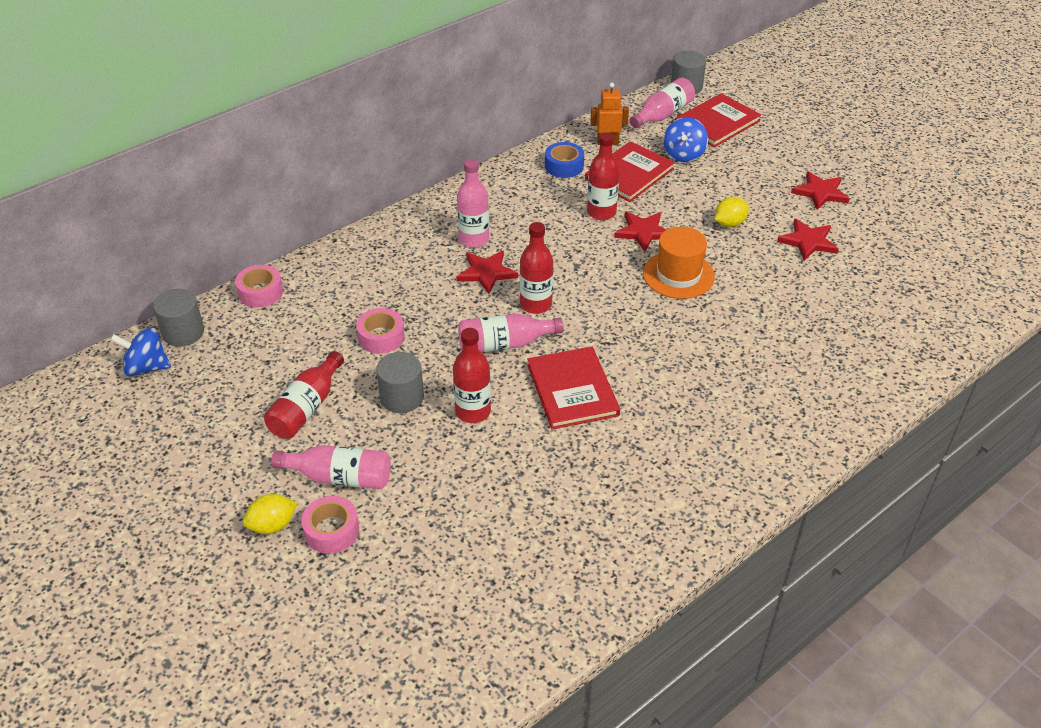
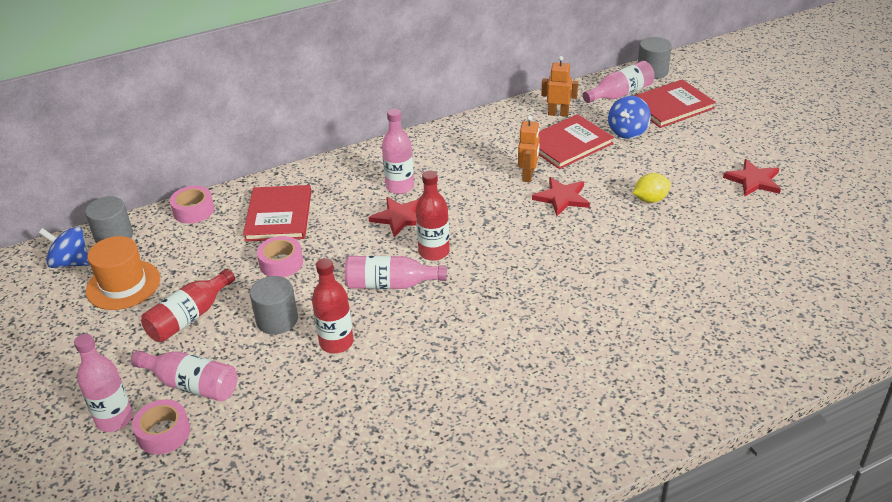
camera: 15 degrees right, 5 degrees down
(272, 525) = (114, 419): yellow lemon -> pink bottle
(564, 166) = (508, 130): blue tape -> none
(572, 390) = (438, 336): red book -> red book (279, 216)
(601, 212) = (528, 176): red bottle -> orange robot
(678, 275) = (582, 241): orange hat -> orange hat (123, 285)
(808, 241) = (725, 225): red star -> none

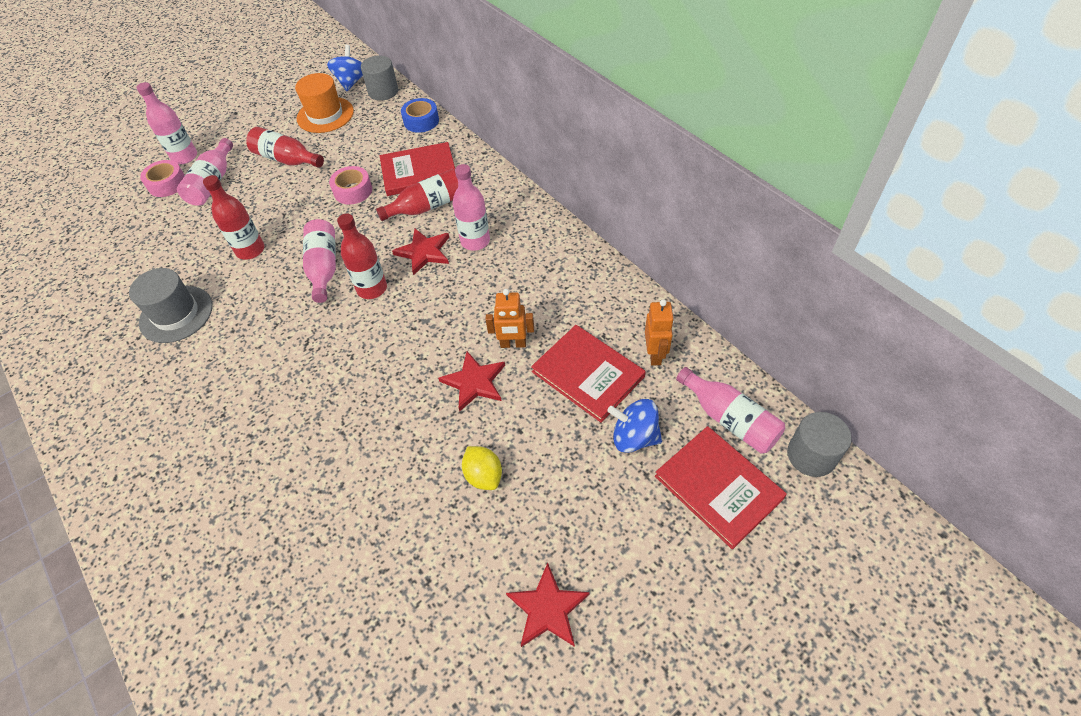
camera: 80 degrees right, 15 degrees up
(193, 210) = (421, 121): pink tape -> blue tape
(277, 320) = (280, 208): grey cylinder -> none
(336, 212) = (428, 206): none -> red bottle
(413, 400) = (176, 314): none -> grey hat

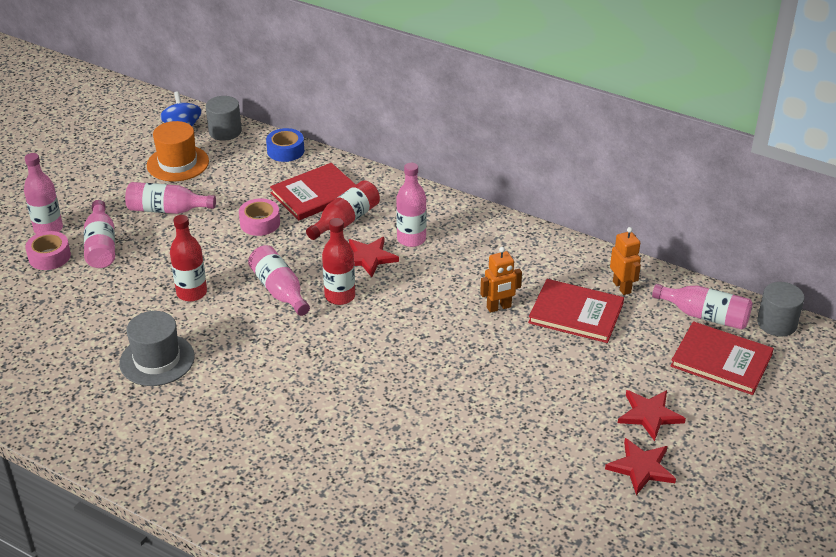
camera: 25 degrees left, 15 degrees down
(287, 159) = (167, 210): red bottle -> pink bottle
(474, 382) = (484, 342): red star -> red star (649, 415)
(484, 475) = (536, 401): yellow lemon -> none
(634, 437) = (639, 345): blue spinning top -> none

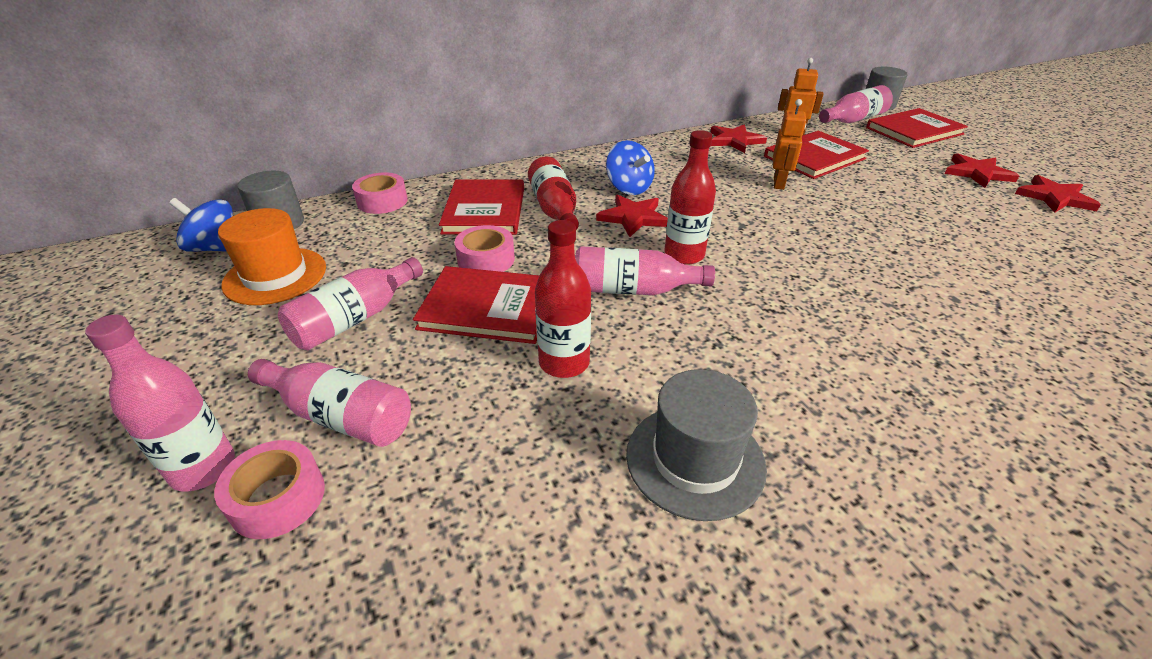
camera: 55 degrees left, 0 degrees up
(215, 247) = (488, 307): none -> red book
(285, 151) = (382, 201): blue tape -> pink tape
(411, 239) = (628, 188): pink bottle -> blue spinning top
(563, 260) = (734, 140): none -> red star

